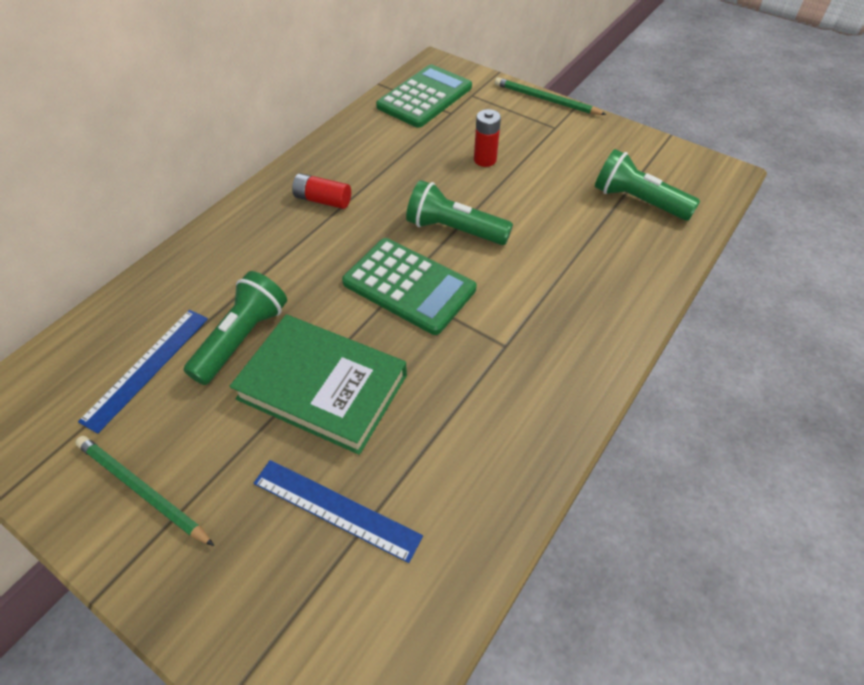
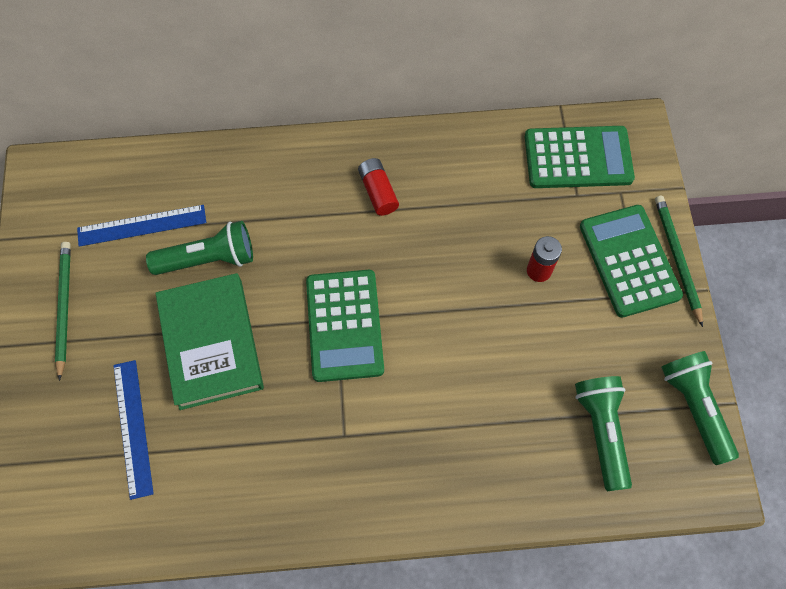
camera: 50 degrees right, 15 degrees up
(454, 229) = (432, 311): green flashlight -> green flashlight (694, 407)
(524, 118) = (629, 261): none -> green calculator

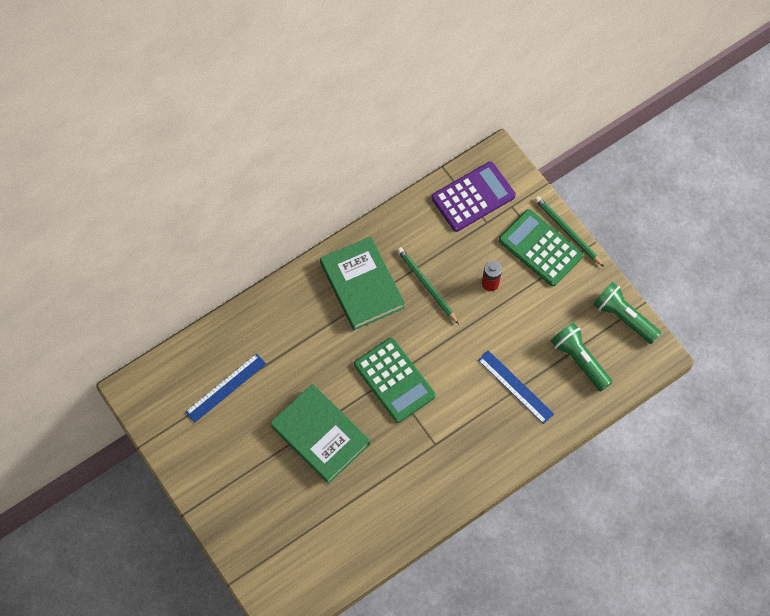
camera: 30 degrees left, 0 degrees up
(64, 307) = (213, 464): green pencil -> green pencil (426, 285)
(132, 428) = (307, 509): blue ruler -> blue ruler (515, 387)
(208, 259) = (283, 385): green flashlight -> none
(378, 192) = (362, 285): red battery -> green book
(578, 158) = (473, 197): green calculator -> purple calculator

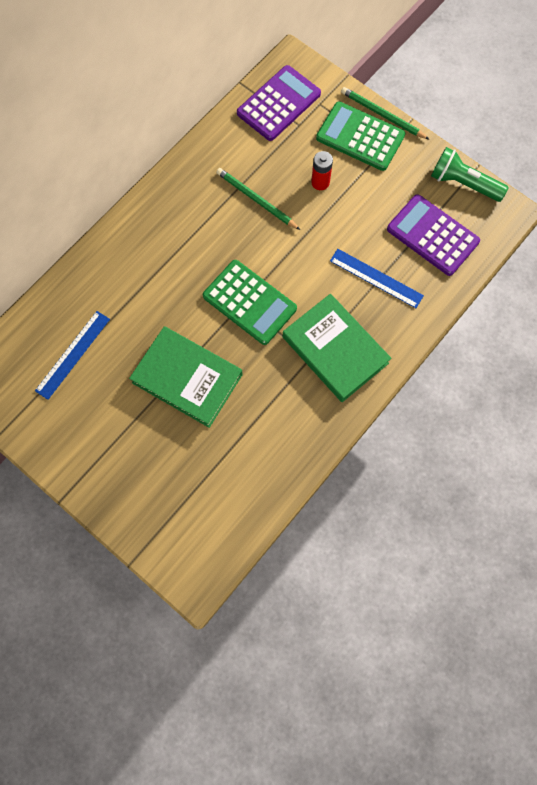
camera: 15 degrees left, 5 degrees up
(362, 285) = (190, 216): green book -> green book (335, 350)
(579, 360) = (432, 235): green flashlight -> purple calculator

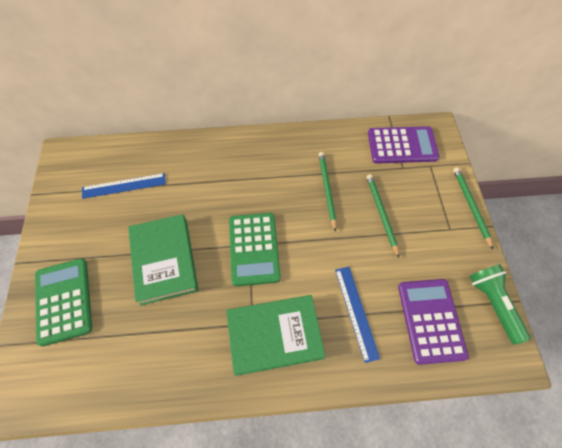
camera: 45 degrees right, 10 degrees down
(320, 182) = (381, 213): red battery -> green pencil
(335, 350) = (274, 335): green book -> green book turned 75 degrees clockwise
(360, 137) = (440, 207): green calculator -> green calculator (64, 301)

